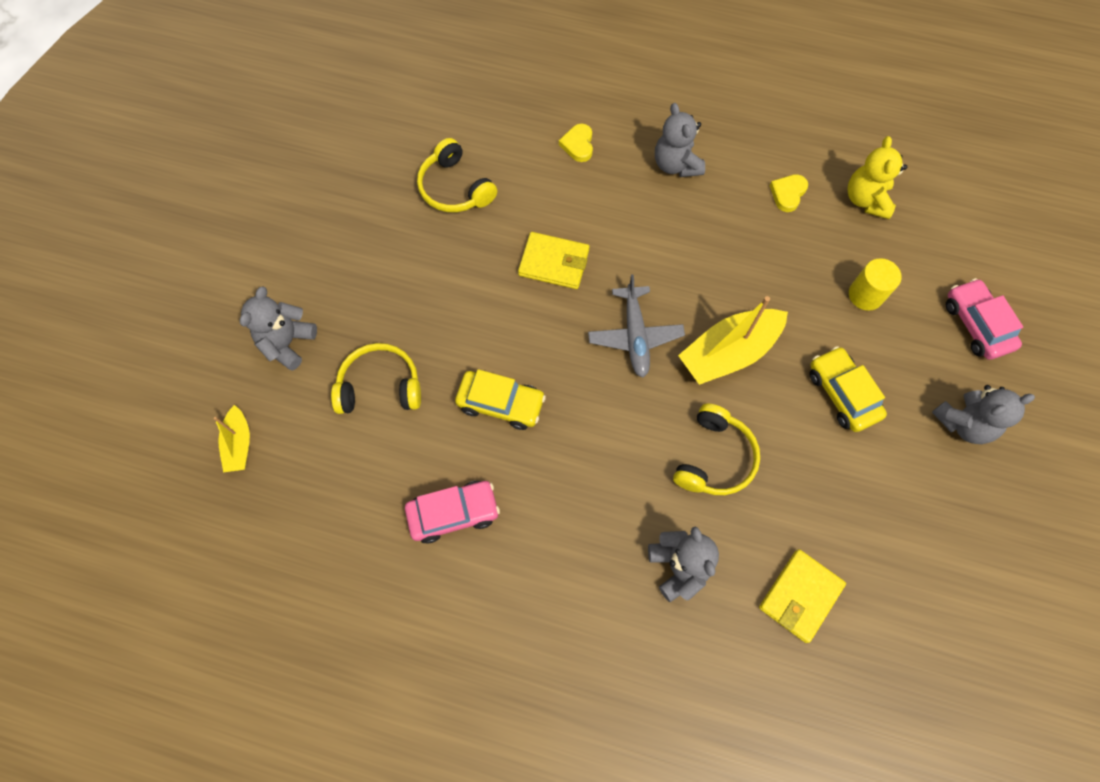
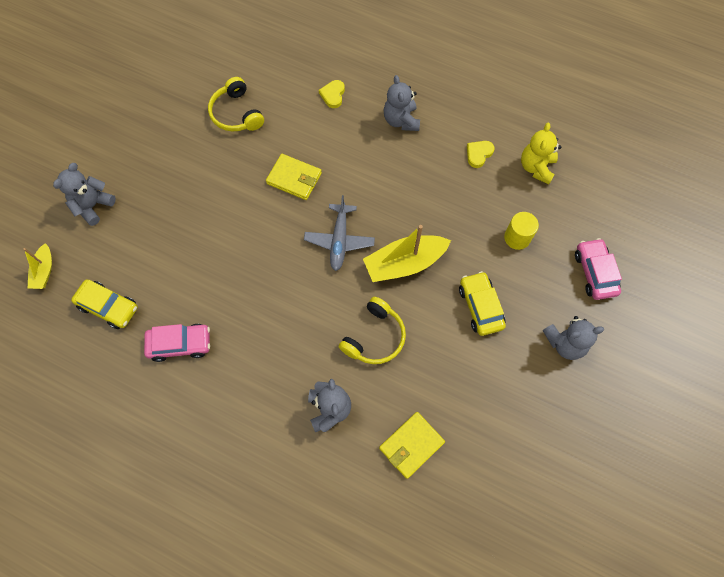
camera: 10 degrees right, 0 degrees up
(380, 386) = (150, 247): yellow headphones -> none
(501, 403) = (232, 273): yellow car -> yellow car (108, 307)

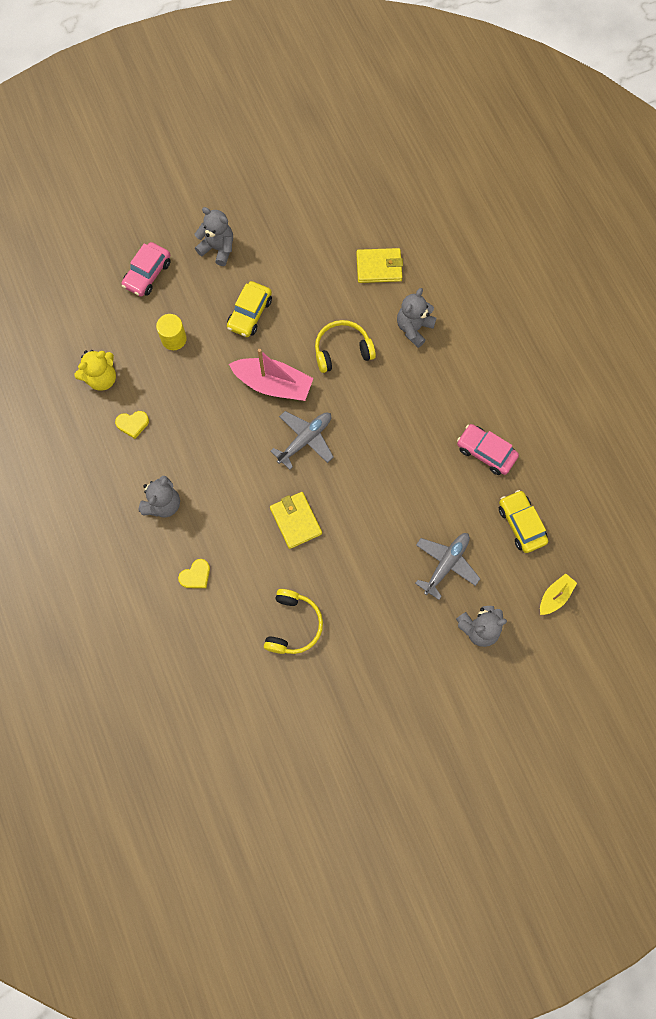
camera: 140 degrees left, 5 degrees up
(151, 232) = (446, 564): none -> grey plane
(404, 263) = (273, 384): yellow boat -> pink boat

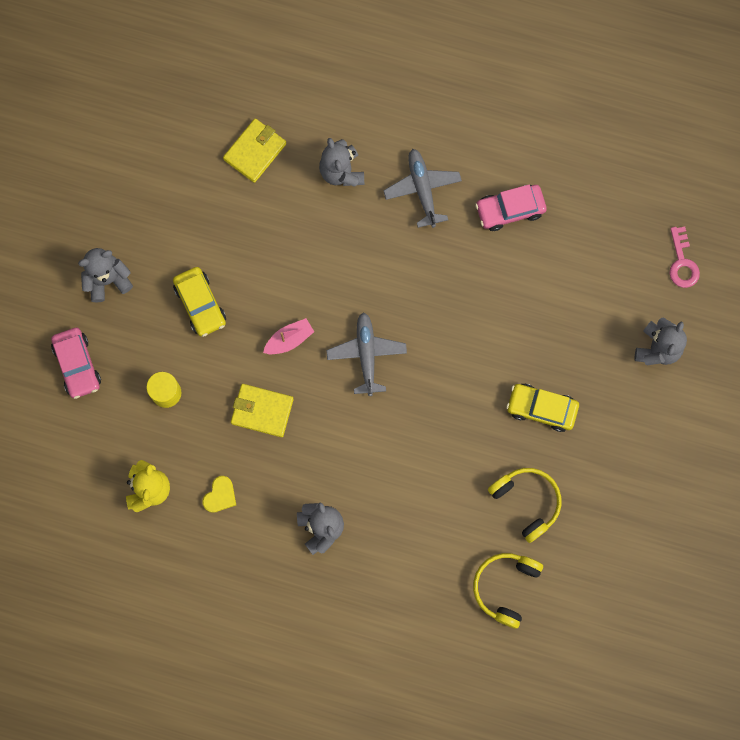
camera: 50 degrees left, 5 degrees up
(196, 575) = (412, 550): yellow heart -> none
(273, 384) = (289, 339): pink boat -> pink boat, size x0.55
(296, 521) = (435, 424): yellow wallet -> yellow wallet (262, 411)
(342, 350) = (308, 252): yellow headphones -> yellow headphones (505, 587)
(446, 564) = (580, 328): grey plane -> grey plane (422, 189)
(521, 524) = (598, 236): yellow car -> yellow car (541, 408)
(555, 596) = (682, 263): yellow boat -> pink key

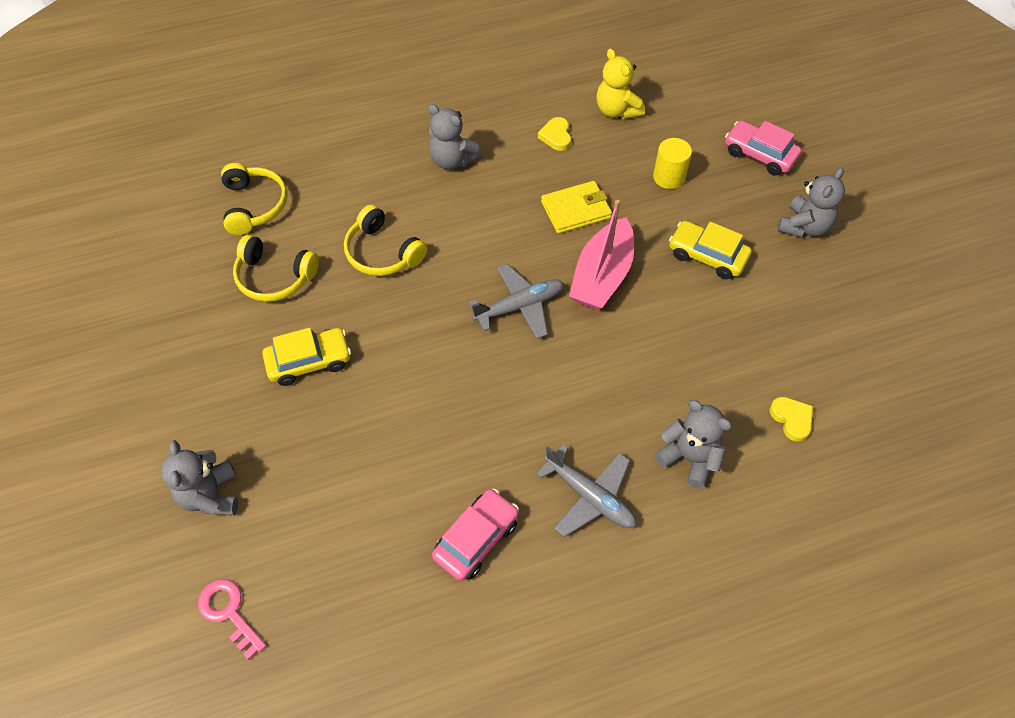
camera: 145 degrees right, 20 degrees down
(255, 151) = (791, 419): yellow wallet -> yellow heart
(289, 339) = (602, 276): pink boat -> pink boat, size x1.82
(366, 354) = (520, 306): grey plane -> grey plane turned 75 degrees counterclockwise
(434, 470) = (382, 252): none -> yellow headphones

